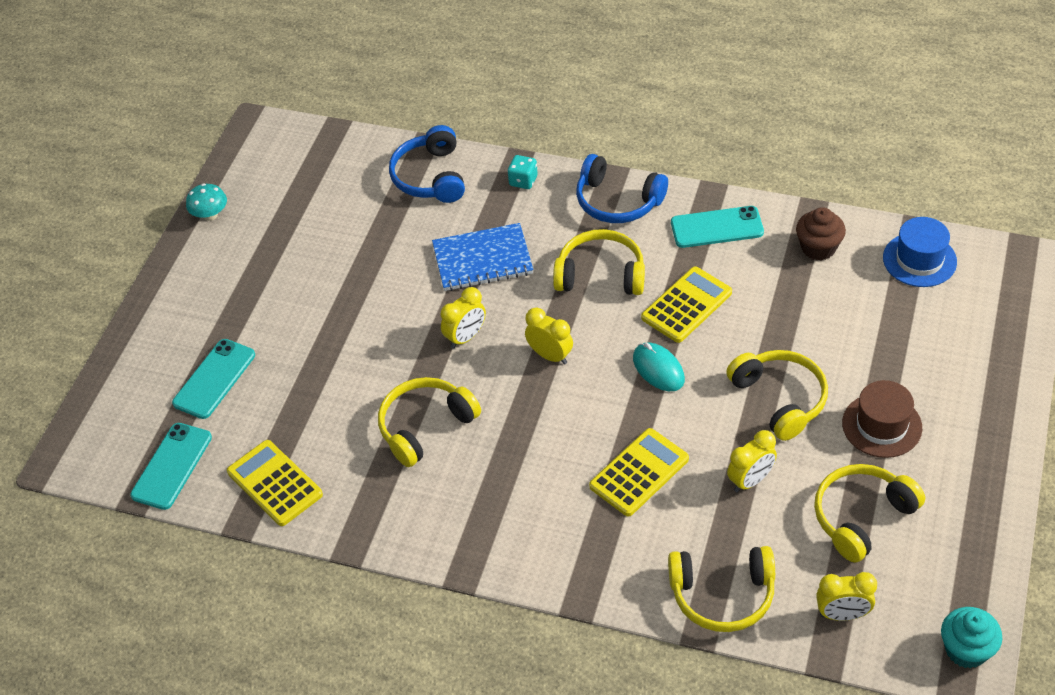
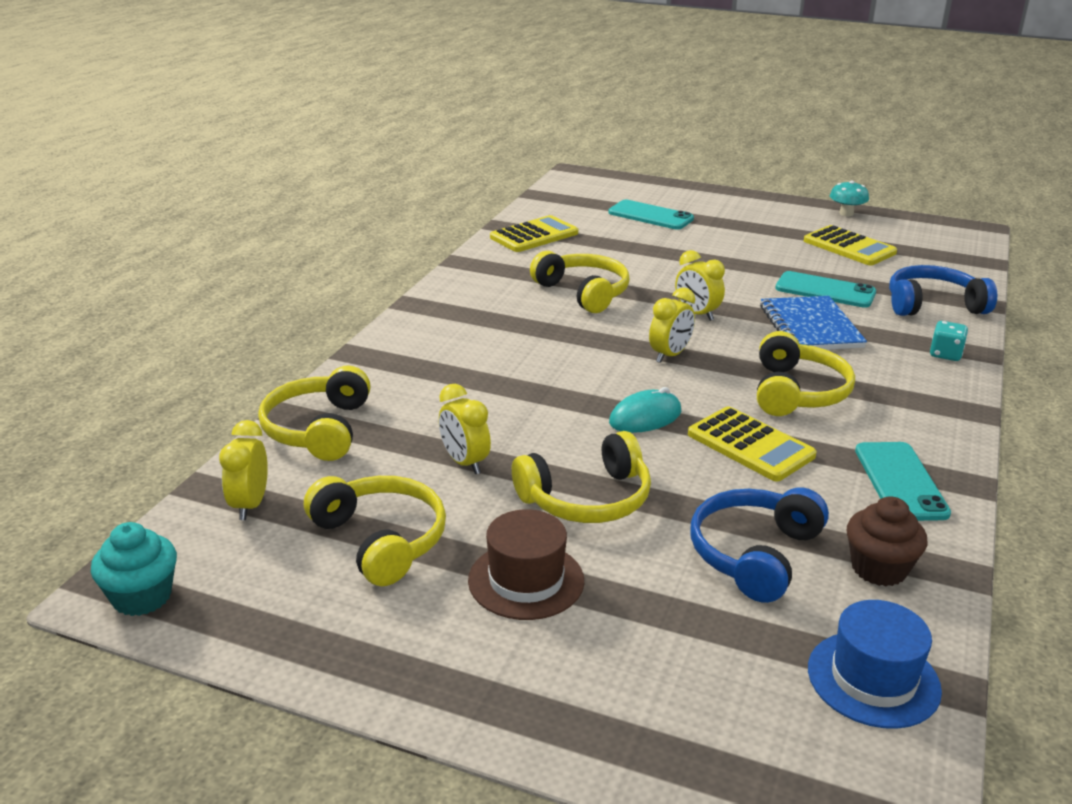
camera: 90 degrees right, 20 degrees down
(172, 466) = (561, 203): turquoise phone -> turquoise phone (825, 290)
(617, 201) = (929, 411): blue headphones -> blue headphones (754, 554)
(639, 473) = (497, 394): yellow calculator -> yellow calculator (849, 247)

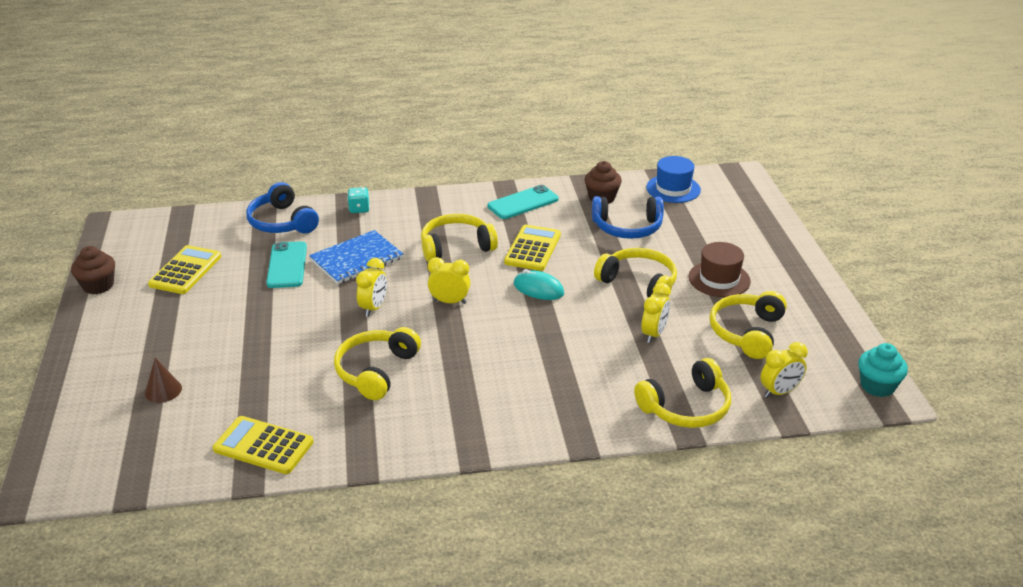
camera: 120 degrees left, 5 degrees up
(650, 216) = (163, 390): turquoise phone -> brown cone
(846, 213) = (98, 286): turquoise mushroom -> brown cupcake

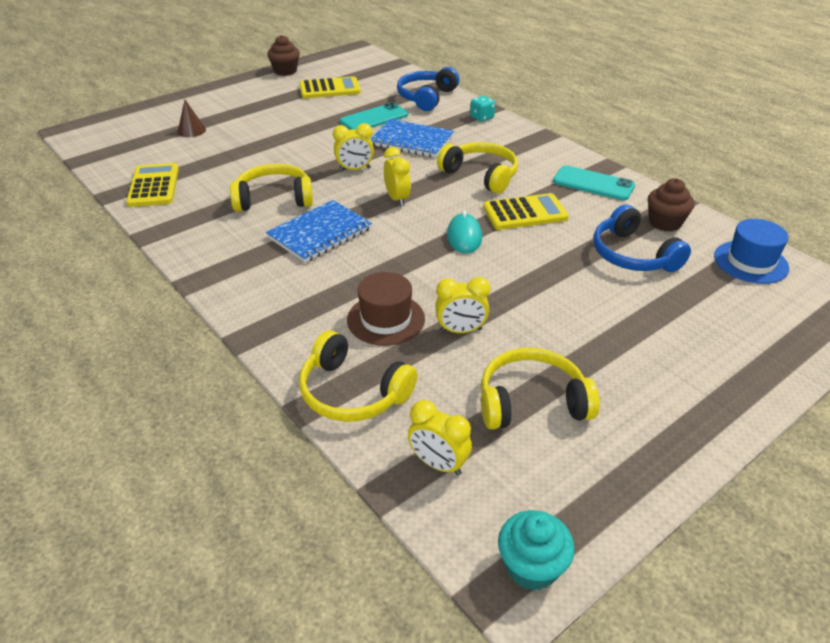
camera: 60 degrees right, 5 degrees up
(463, 361) = (320, 233): none -> blue notebook
(639, 283) = (541, 293): yellow headphones -> none
(719, 279) = (614, 349): brown hat -> brown hat (386, 319)

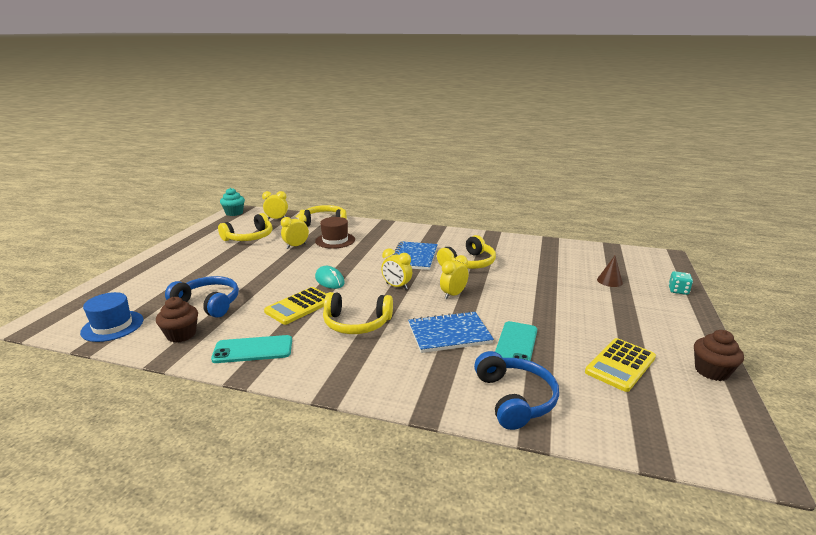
camera: 145 degrees right, 15 degrees down
(154, 186) = (542, 248): yellow calculator -> none
(482, 117) = (419, 392): turquoise dice -> turquoise dice (678, 291)

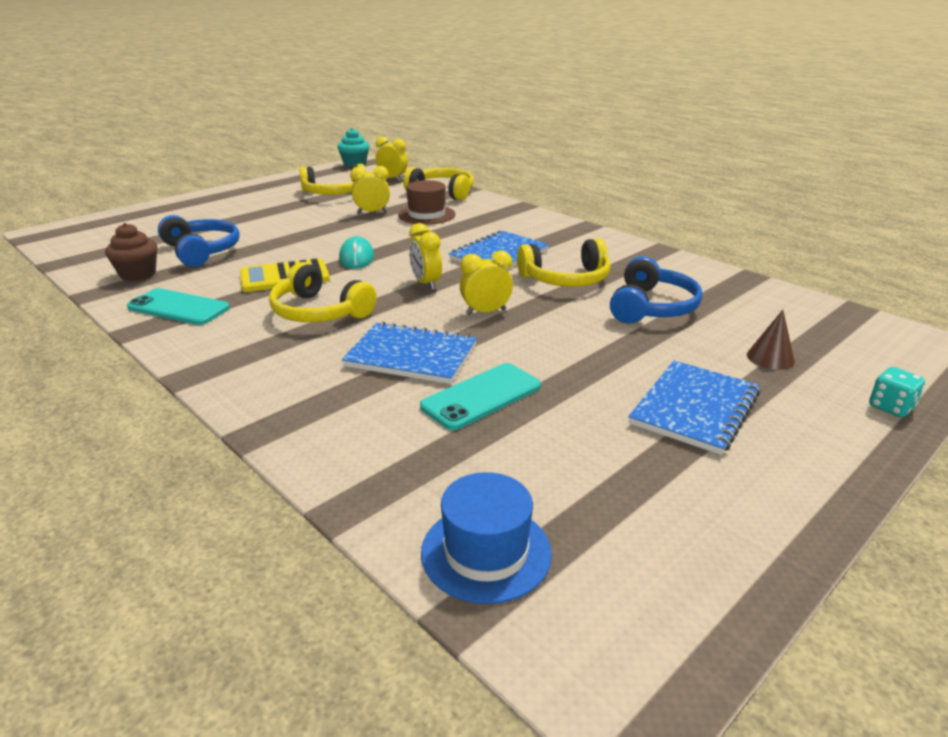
camera: 30 degrees right, 5 degrees up
(112, 326) = (95, 250): blue hat -> blue hat (486, 552)
(514, 398) = (382, 458): blue headphones -> blue headphones (651, 307)
(613, 317) = (695, 408): none -> blue notebook
(620, 365) = (604, 475): yellow calculator -> none
(711, 371) = (763, 543): brown cupcake -> none

